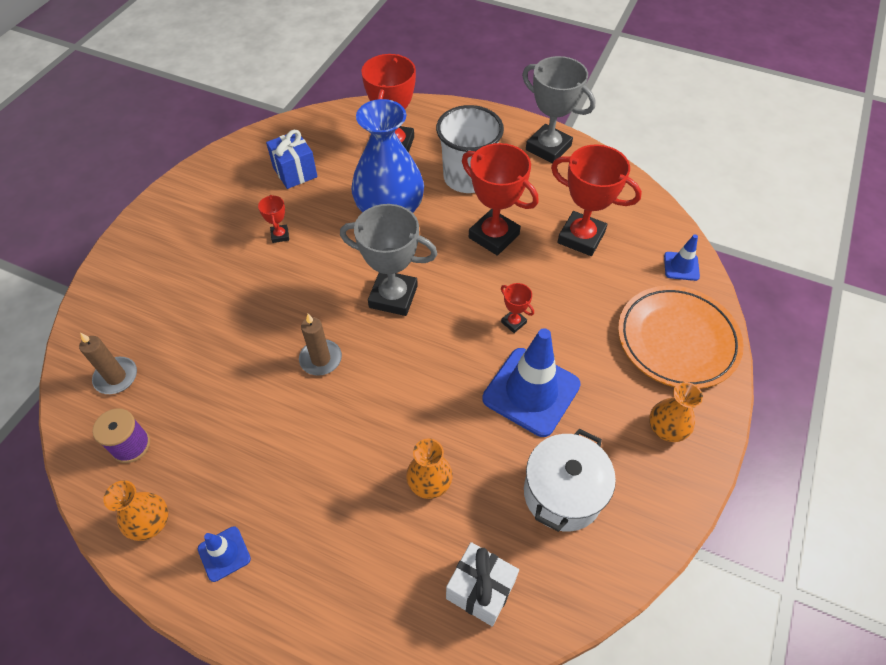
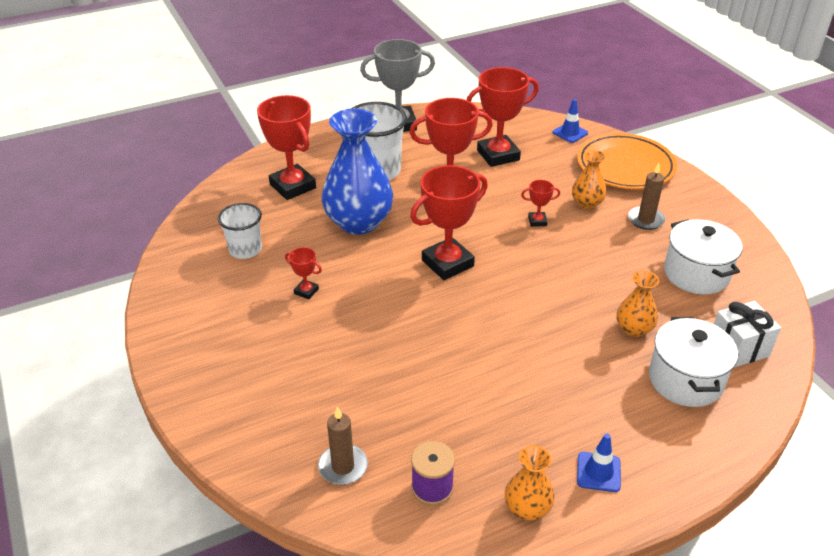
camera: 50 degrees left, 15 degrees down
(295, 172) = (245, 249): blue gift -> white cup
(321, 359) = (465, 330): brown candle -> brown candle (645, 220)
(393, 296) = (447, 263): grey trophy -> red trophy
(394, 564) = (685, 380): none -> white pot
(531, 391) = (604, 244): blue traffic cone -> none
(666, 429) = (686, 207): orange vase -> orange vase (587, 203)

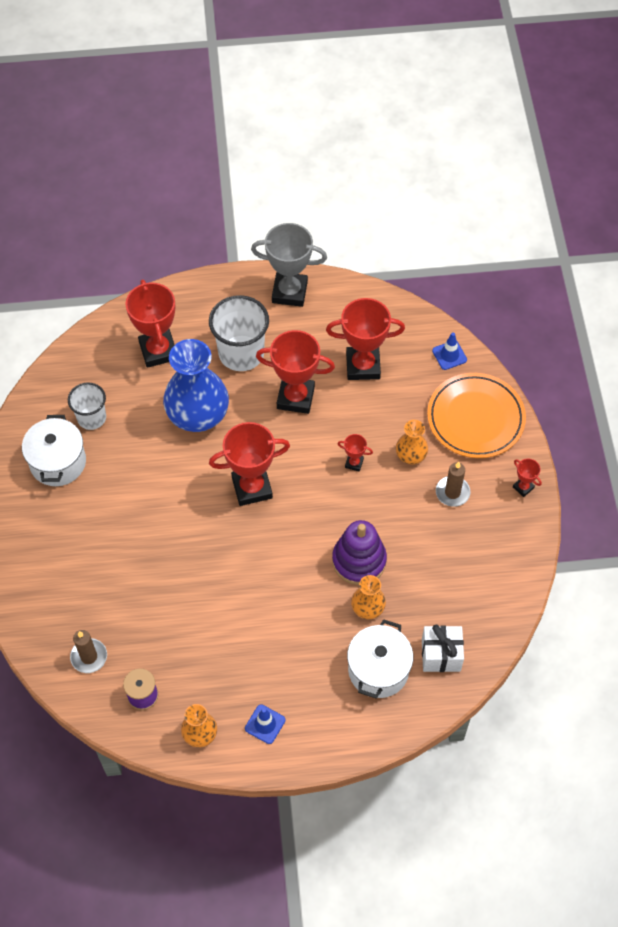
camera: 20 degrees right, 20 degrees up
(306, 291) = (124, 481): red trophy -> red trophy (523, 487)
(596, 293) = (359, 561): none -> purple stacking toy
(696, 274) = (457, 568): white pot -> white pot (58, 462)

